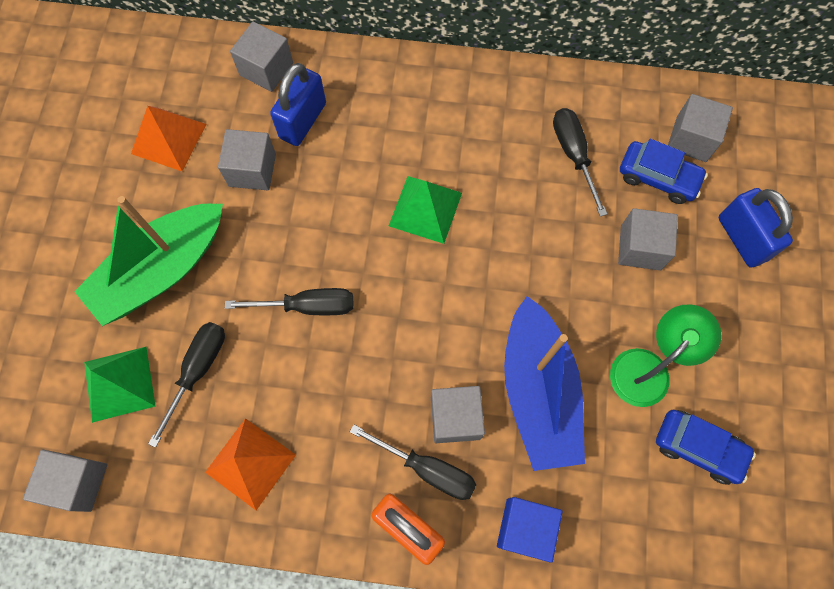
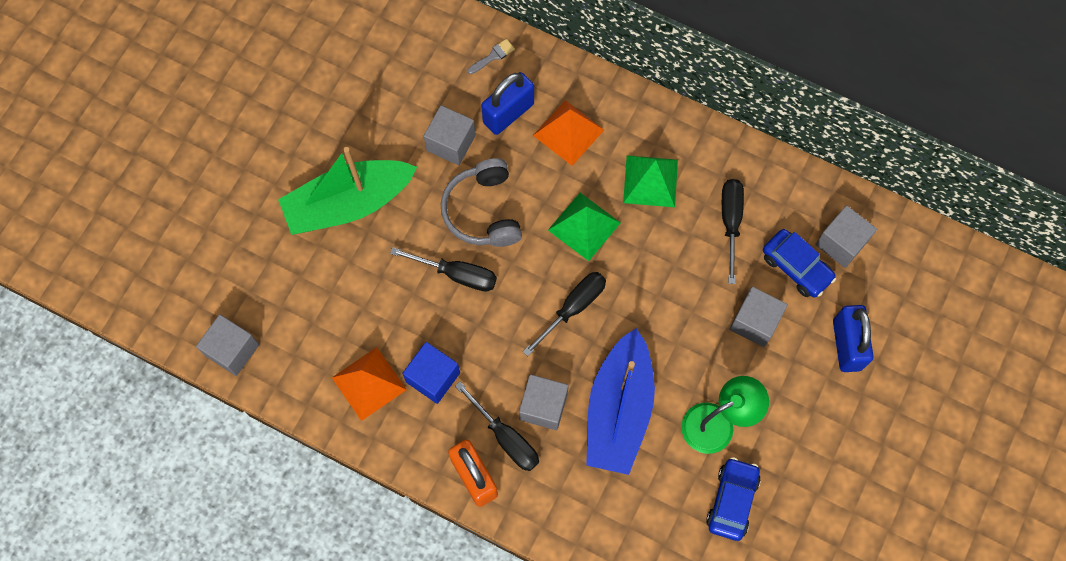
camera: 20 degrees right, 0 degrees up
(119, 383) = (287, 284): green pyramid -> green pyramid (650, 181)
(168, 139) = (390, 92): orange pyramid -> orange pyramid (568, 132)
(198, 371) = (351, 296): black screwdriver -> black screwdriver (573, 307)
(266, 69) = (493, 56): grey cube -> grey brush
(312, 229) = (483, 211): none -> grey headphones
(525, 528) = (565, 511): blue cube -> blue cube (433, 377)
(698, 448) = (732, 501): blue car -> blue car turned 120 degrees counterclockwise

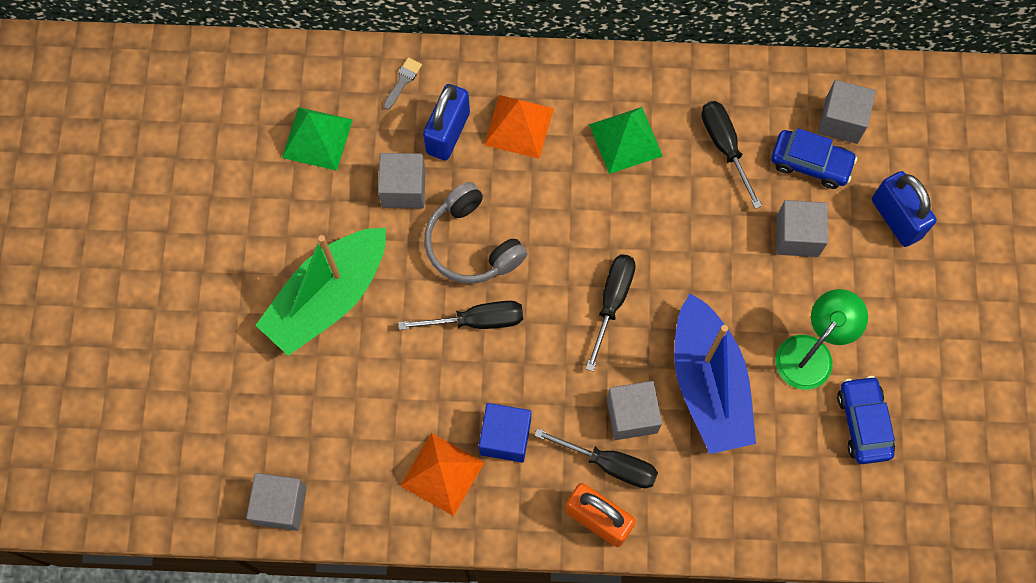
camera: 25 degrees left, 0 degrees up
(584, 226) = (582, 214): green pyramid -> green pyramid (317, 138)

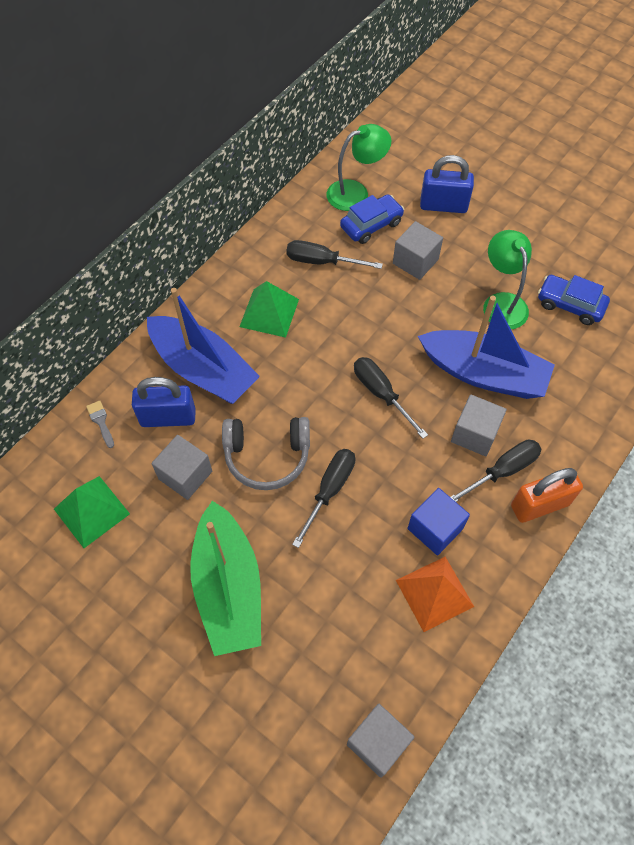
camera: 55 degrees left, 10 degrees down
(448, 133) = (168, 417): blue padlock -> blue padlock turned 60 degrees counterclockwise
(518, 126) = (203, 369): orange pyramid -> blue boat
(841, 120) = (356, 192): grey cube -> green lamp

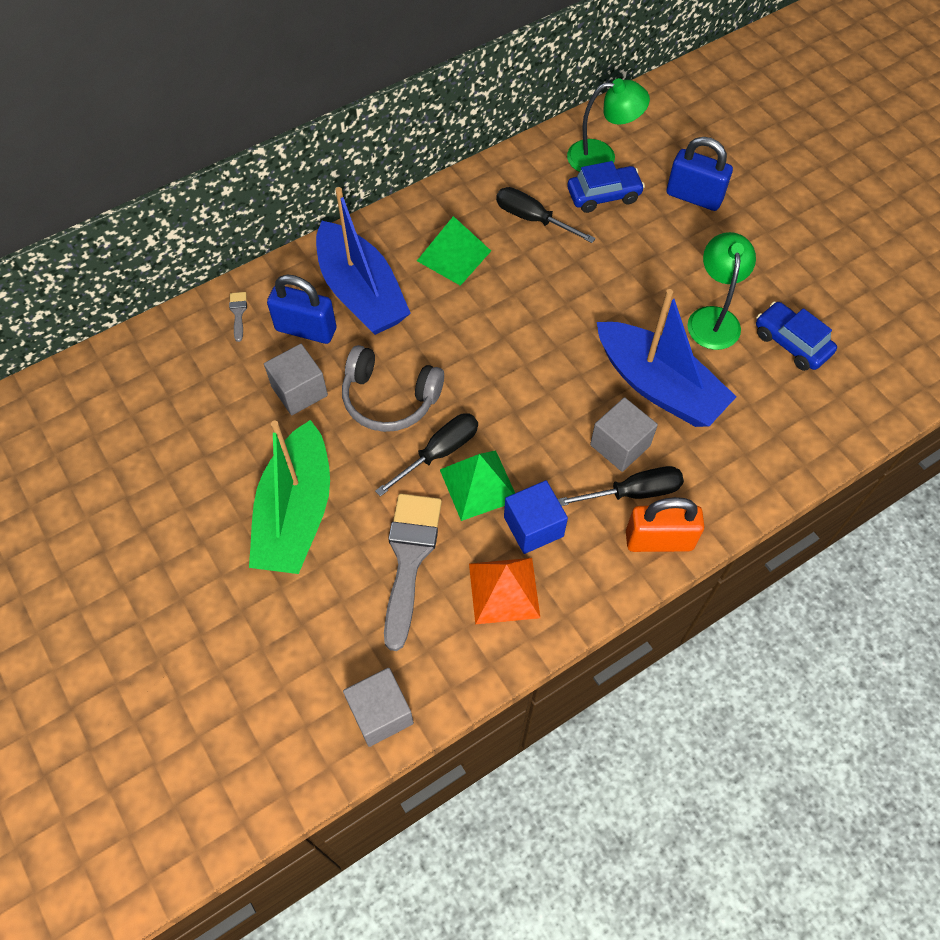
camera: 20 degrees right, 0 degrees up
(91, 511) = (194, 396): green pyramid -> green pyramid (479, 485)
(344, 593) = (409, 558): none -> grey brush
(381, 394) = (536, 373): black screwdriver -> none
(415, 261) = (635, 247): grey cube -> none

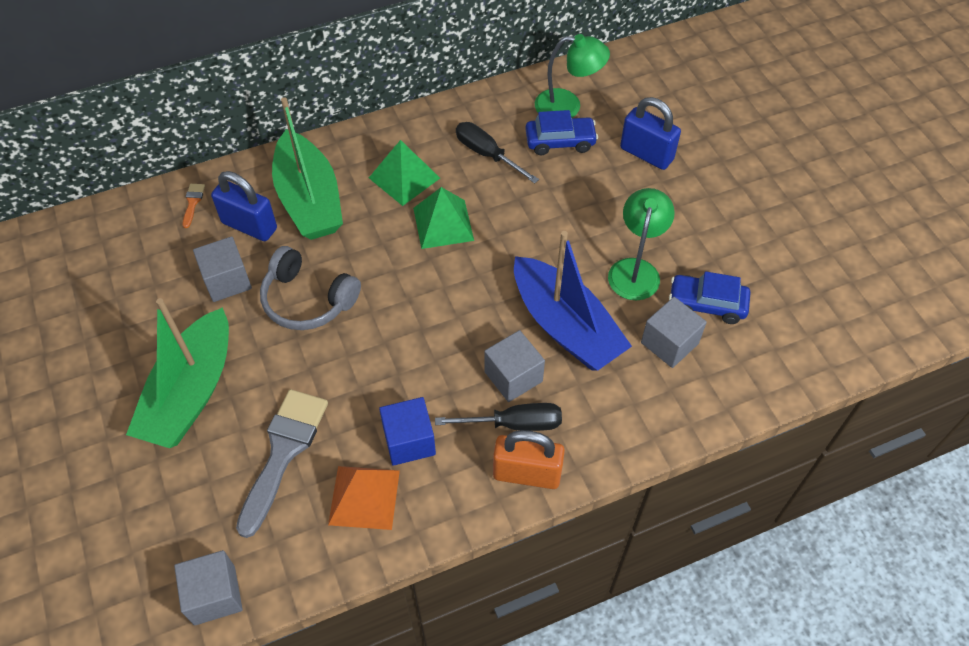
camera: 10 degrees right, 5 degrees down
(238, 313) = (193, 202): grey brush -> orange brush
(361, 293) = (309, 200): blue boat -> green boat
(439, 452) = (340, 357): black screwdriver -> none
(479, 485) = (368, 393): green pyramid -> green pyramid (443, 224)
(765, 388) = (669, 343): none -> grey cube
(791, 343) = (706, 304): blue car -> blue car turned 45 degrees counterclockwise

